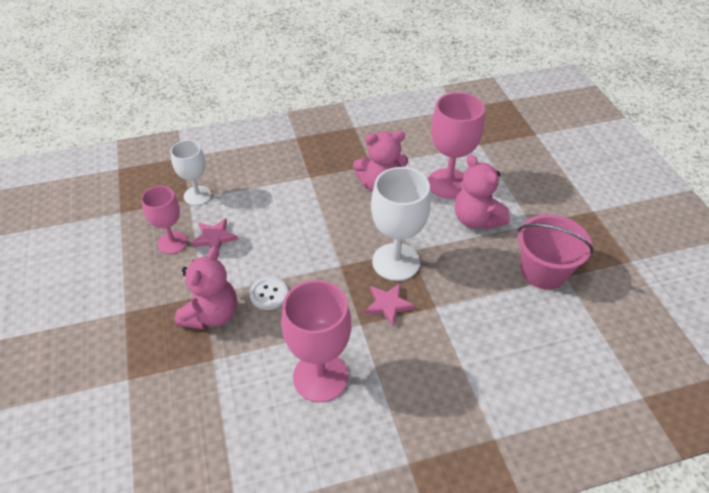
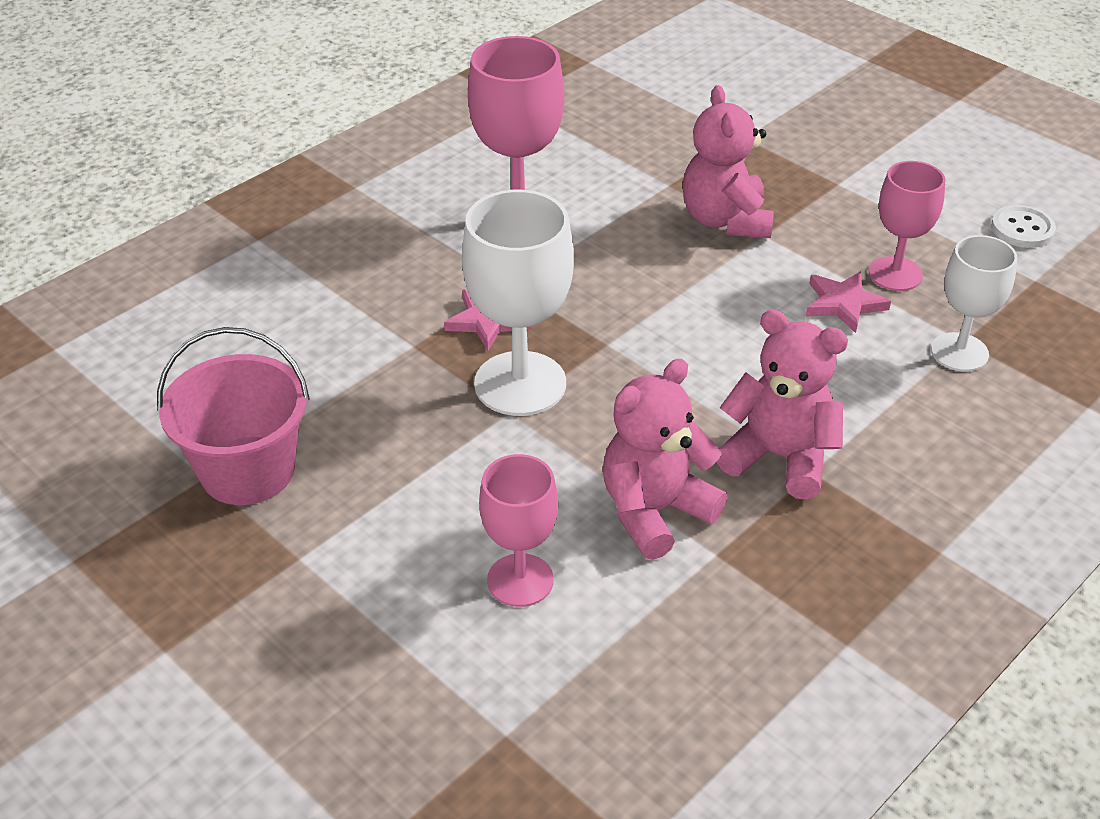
camera: 150 degrees right, 5 degrees down
(269, 294) = (675, 268): white button -> white button (1022, 229)
(448, 183) = (520, 580): pink goblet -> pink goblet, size x0.63
(476, 219) = (417, 520): pink teddy bear -> pink teddy bear (779, 457)

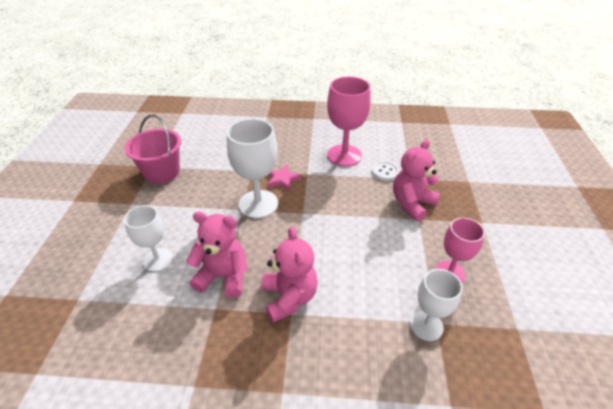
camera: 50 degrees right, 0 degrees up
(520, 580) = (158, 260): pink goblet -> white goblet
(843, 304) = (407, 266): pink star -> none
(1022, 229) = (547, 302): white button -> white button (385, 172)

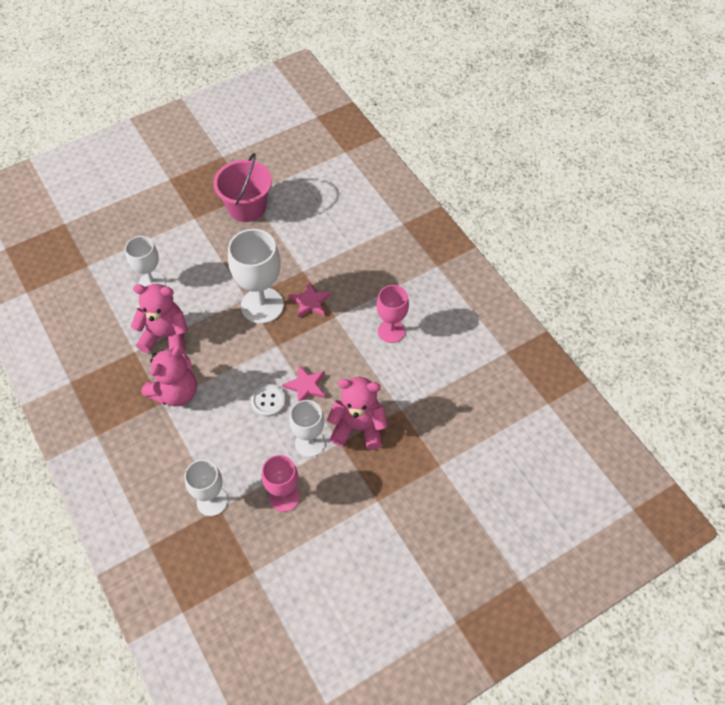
camera: 55 degrees right, 15 degrees up
(223, 276) = (166, 336): pink teddy bear -> pink teddy bear turned 60 degrees counterclockwise
(344, 155) = (391, 331): pink goblet -> pink goblet, size x0.63
(354, 214) = (306, 386): none -> pink star
(385, 172) = (392, 381): white button -> white button (268, 401)
(408, 235) = (309, 443): none -> white goblet

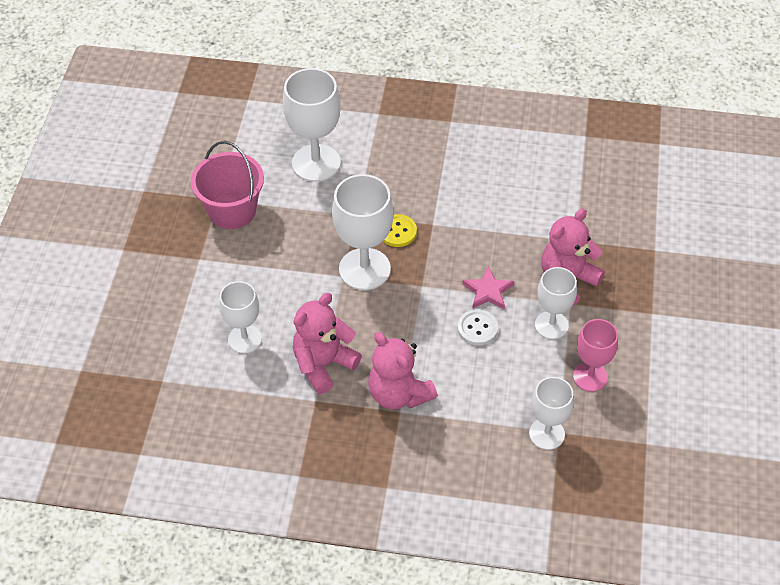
camera: 50 degrees left, 5 degrees down
(176, 392) = (399, 394): pink teddy bear -> pink teddy bear turned 150 degrees clockwise
(310, 302) = (397, 232): pink star -> yellow button
(326, 221) = (316, 163): none -> white goblet
(391, 331) = (488, 195): pink goblet -> none

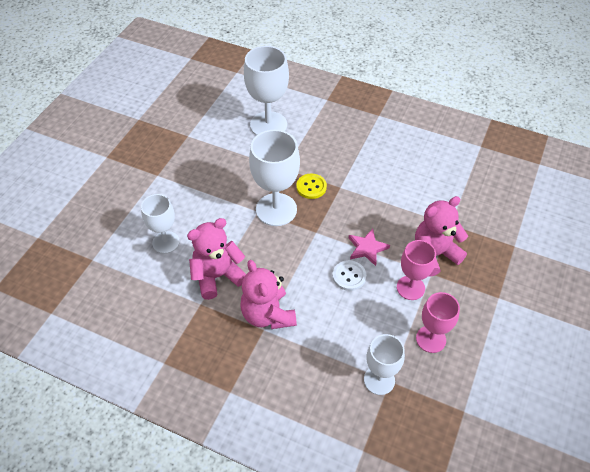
camera: 15 degrees right, 0 degrees up
(232, 210) = (195, 146): pink bucket -> none
(551, 325) = (410, 288): white goblet -> pink goblet

